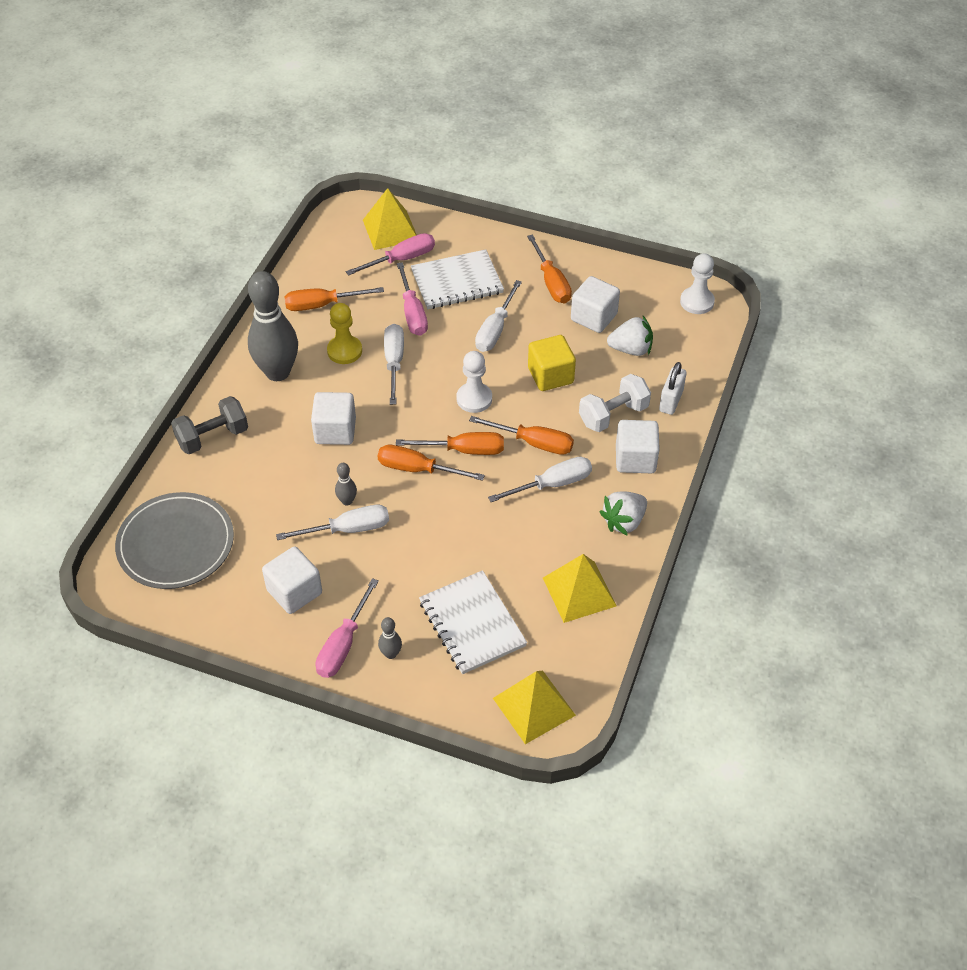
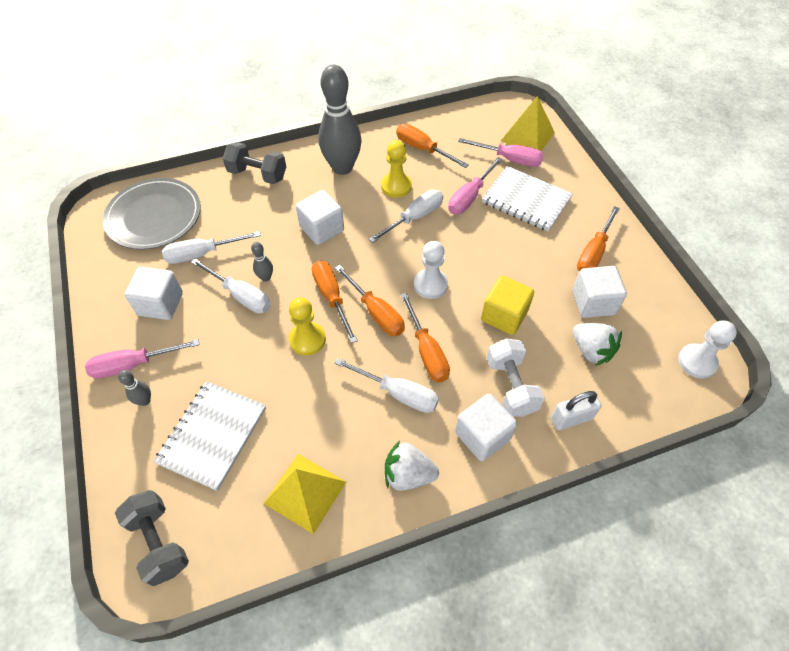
camera: 50 degrees right, 5 degrees up
(443, 510) = (307, 339): none -> yellow pawn
(495, 330) = (509, 252): white screwdriver -> white screwdriver (202, 254)
(534, 706) = (159, 542): yellow pyramid -> grey dumbbell
(613, 415) = (511, 386): white dumbbell -> white dumbbell turned 60 degrees clockwise

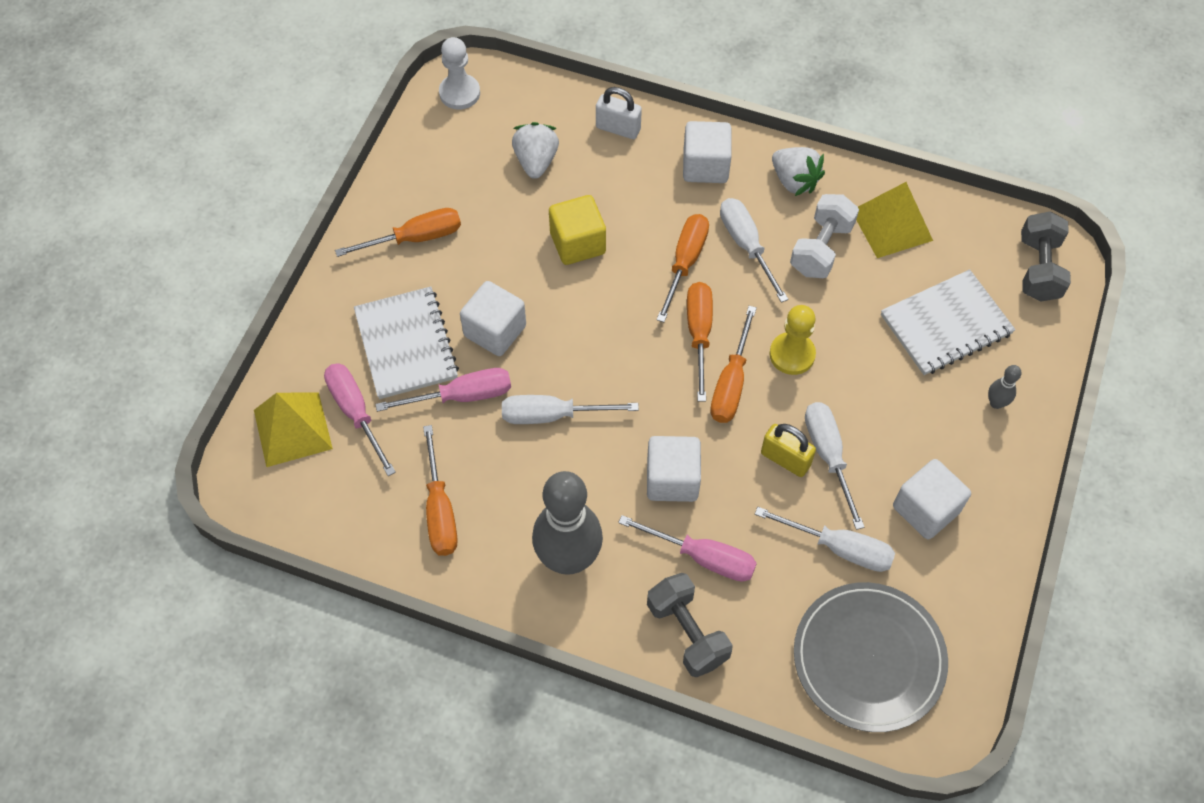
camera: 140 degrees left, 5 degrees up
(133, 365) = (991, 452): pink screwdriver -> pink screwdriver (702, 557)
(266, 277) = (785, 459): grey bowling pin -> yellow padlock
(396, 186) = (530, 476): yellow pawn -> none
(430, 285) = (616, 324): white pawn -> none
(511, 386) = (640, 183): white dumbbell -> white dumbbell (821, 248)
(593, 302) = (480, 196): white cube -> white cube (495, 331)

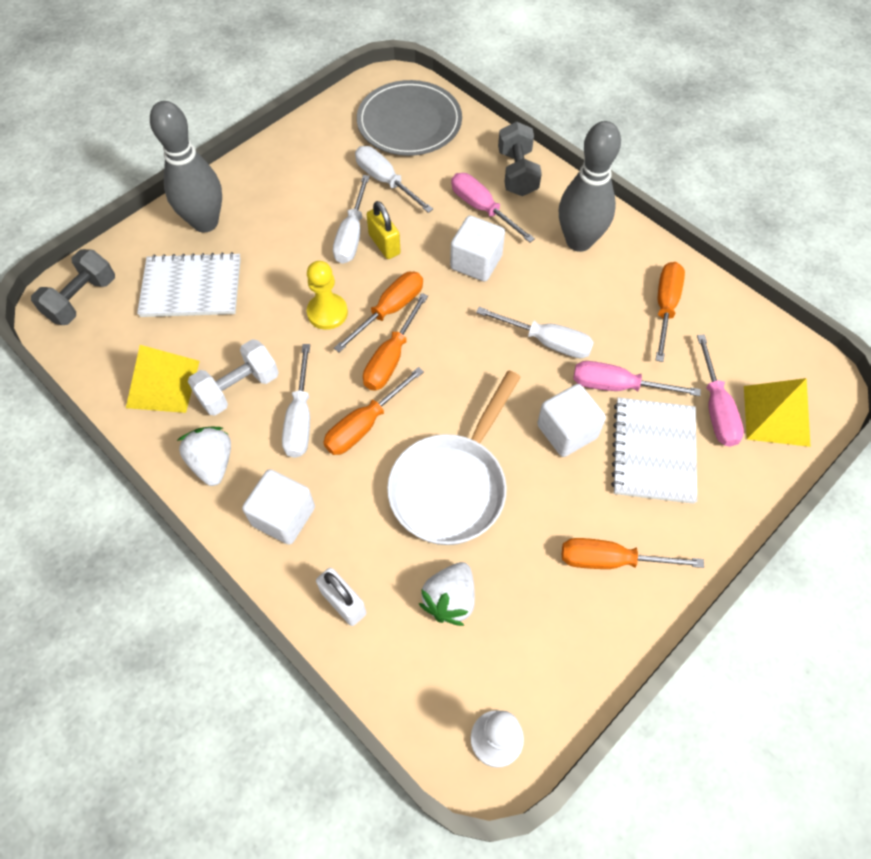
camera: 155 degrees left, 0 degrees up
(577, 243) = (452, 486): yellow cube -> white pan
(926, 509) = (310, 180): white cube -> none
(996, 403) = (205, 222): grey bowling pin -> grey bowling pin, size x2.44

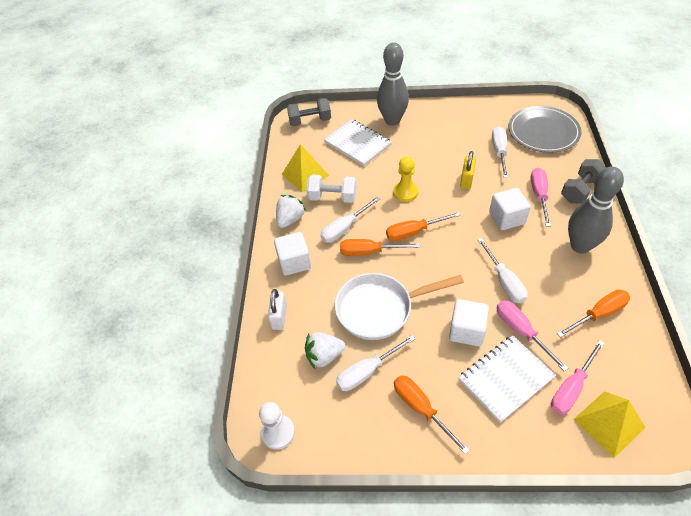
camera: 50 degrees right, 10 degrees down
(352, 235) = (455, 166): white screwdriver -> white screwdriver (367, 371)
(389, 310) = (436, 211): orange screwdriver -> none

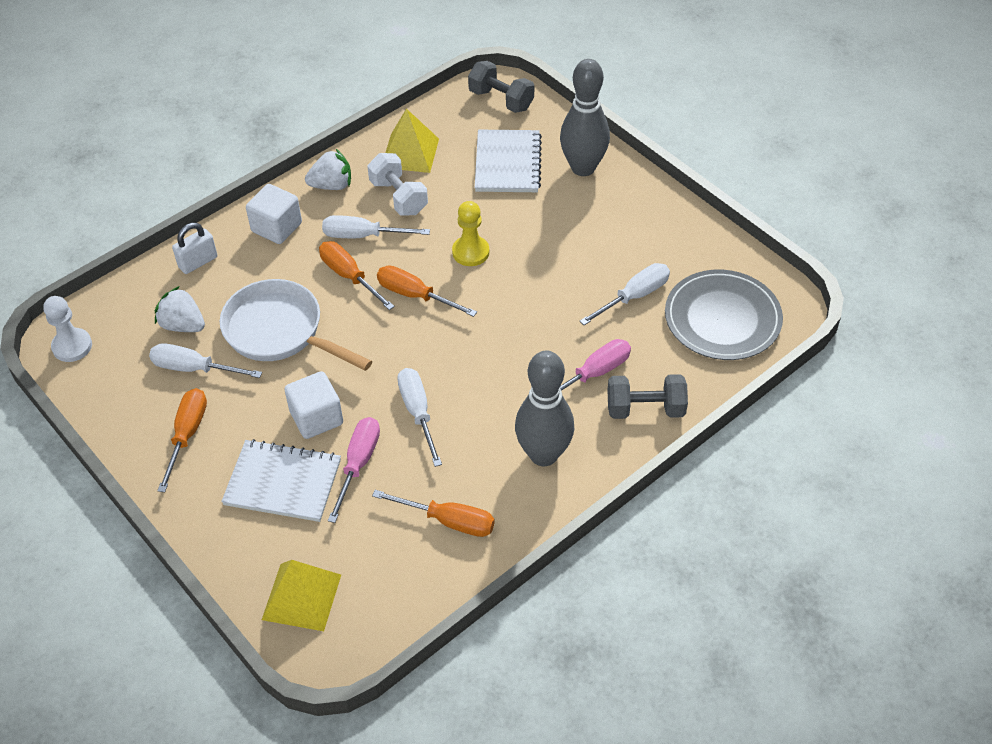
camera: 45 degrees right, 0 degrees up
(466, 180) = (549, 294): yellow padlock -> none
(504, 281) = (418, 413): white screwdriver -> white screwdriver turned 135 degrees clockwise
(506, 218) = (521, 364): white cube -> none
(571, 388) = (320, 544): pink screwdriver -> none

